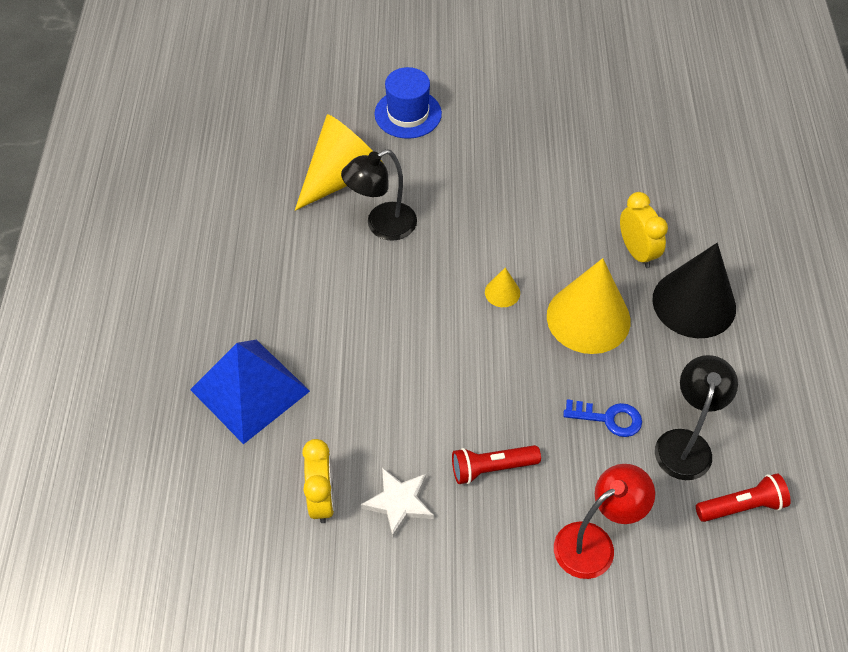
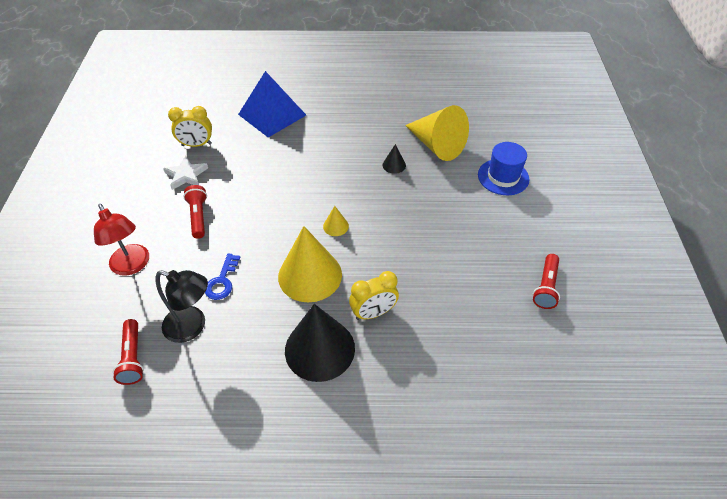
camera: 90 degrees right, 5 degrees down
(382, 226) = (394, 165): black lamp -> black cone
(581, 99) = (545, 287): none -> red flashlight

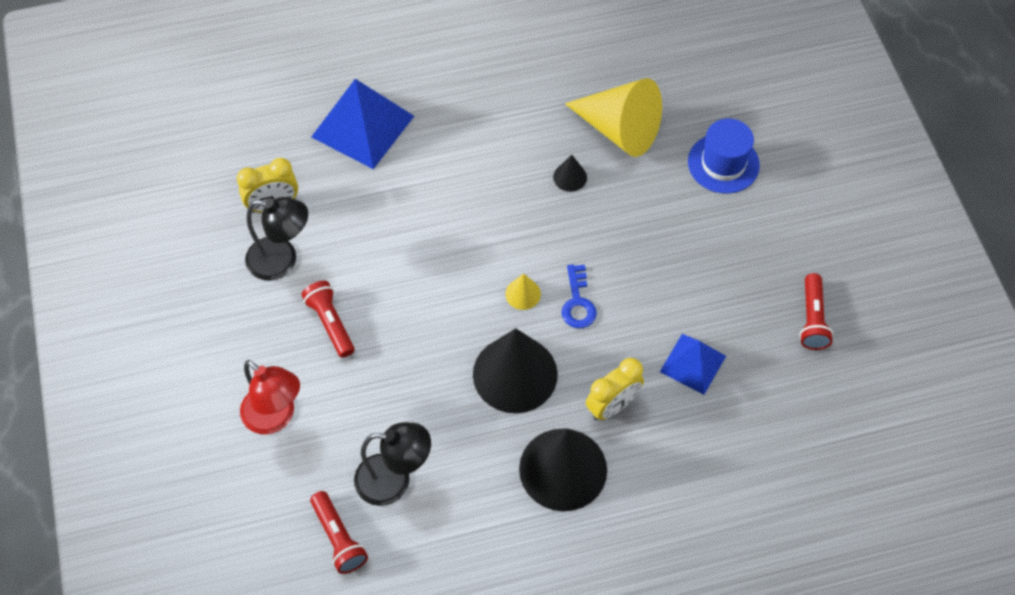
camera: 15 degrees left, 10 degrees up
(186, 175) = (282, 261): white star -> black lamp
(222, 281) = (405, 410): blue key -> blue key (578, 302)
(310, 275) = (515, 374): yellow cone -> black cone
(444, 297) = (693, 364): none -> blue pyramid

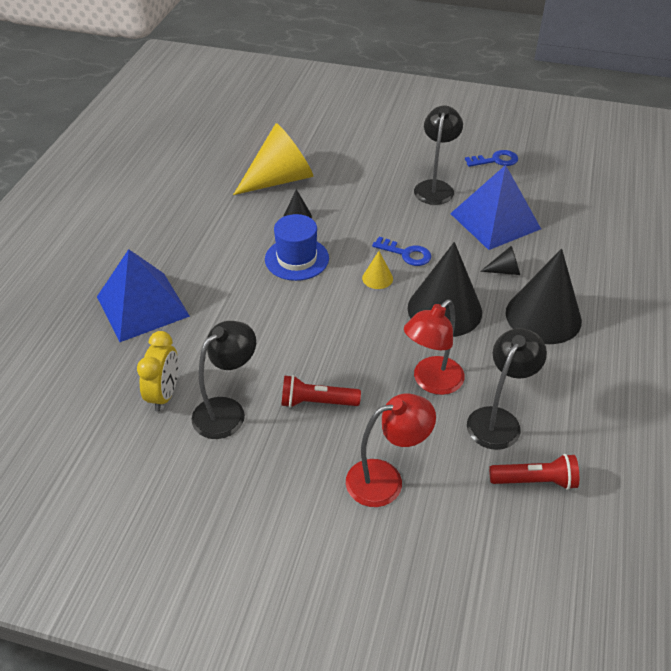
camera: 60 degrees left, 15 degrees down
(409, 404) = (431, 382): none -> red lamp
(612, 406) = (505, 271): yellow clock -> black cone
(693, 364) = (495, 221): blue pyramid -> blue pyramid, size x1.66
(712, 279) = (435, 187): none -> black lamp
(723, 163) = (349, 148): blue hat -> blue hat (297, 259)
(812, 319) = (495, 160): red flashlight -> blue key

